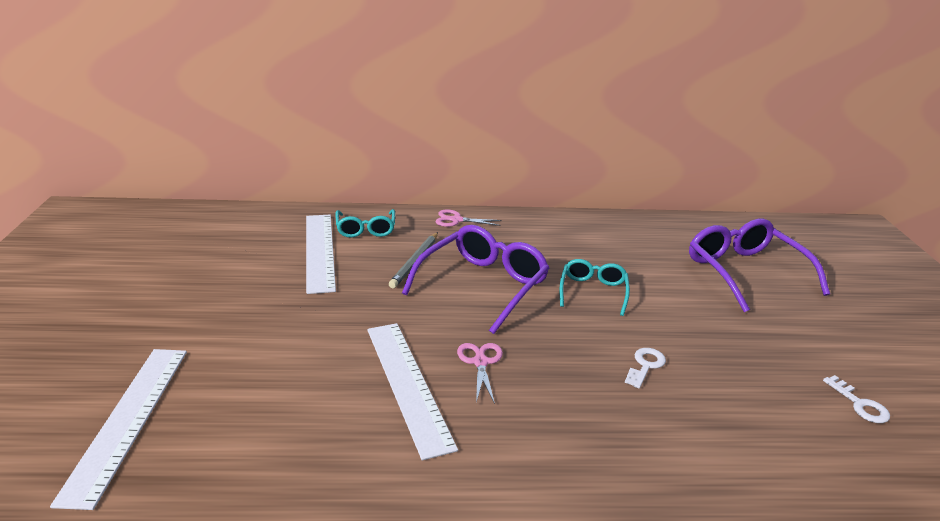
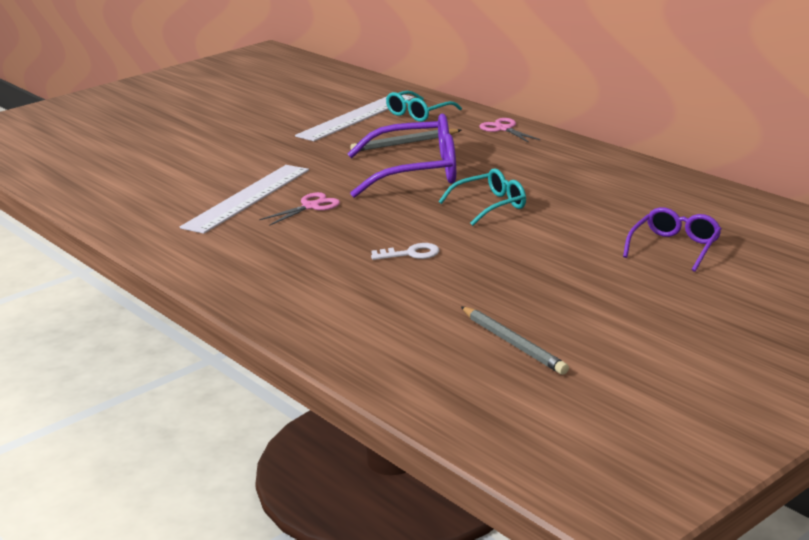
camera: 55 degrees right, 5 degrees down
(127, 419) = (101, 156): white ruler -> none
(744, 272) = (675, 247): purple glasses -> purple glasses, size x0.57
(859, 404) = (513, 343): white key -> grey pencil

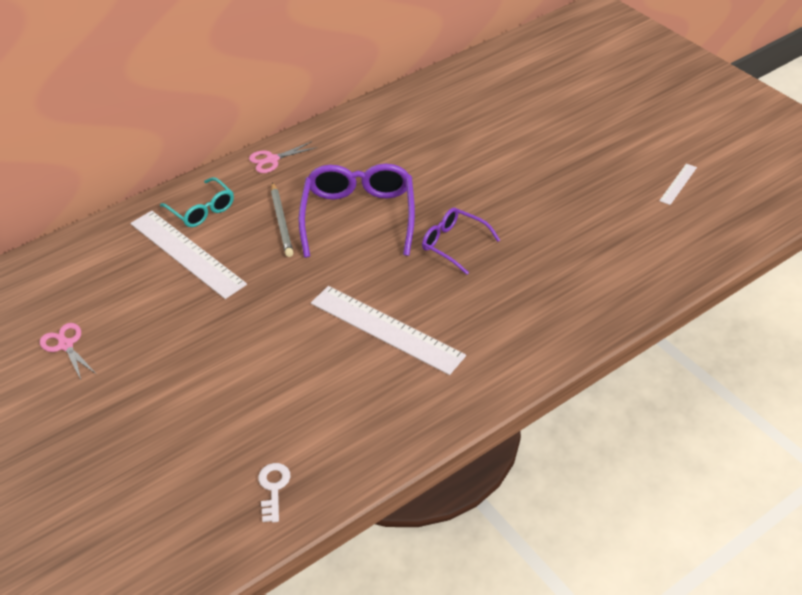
camera: 85 degrees left, 20 degrees up
(311, 206) = (419, 284): pink scissors -> pink scissors (65, 345)
(411, 254) = (532, 225): white key -> white key (273, 488)
(490, 206) = (446, 179): turquoise glasses -> none
(513, 343) = (678, 184): grey pencil -> white ruler
(675, 247) = (541, 103): purple glasses -> purple glasses (454, 244)

